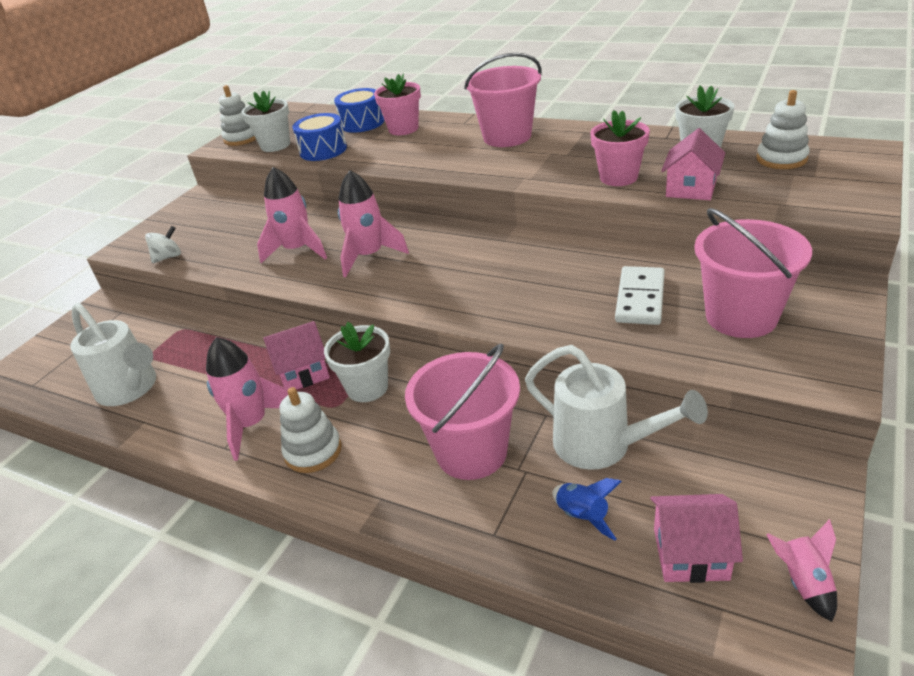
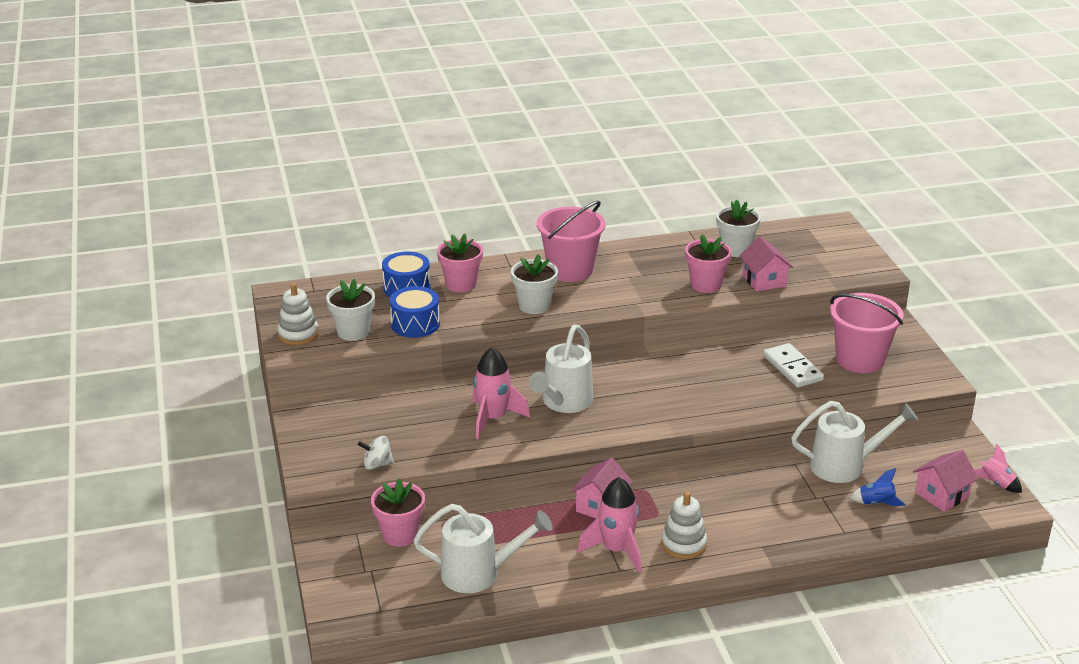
camera: 45 degrees left, 5 degrees down
(140, 327) = (400, 535): none -> pink flower pot
(168, 257) = (377, 464): white spinning top -> white spinning top turned 105 degrees counterclockwise
(367, 388) = (662, 496): white flower pot -> white flower pot (534, 306)
(369, 256) = (564, 403): pink rocket -> white watering can
(471, 452) = (780, 501): pink bucket -> none
(781, 159) = (793, 243): white stacking toy -> none

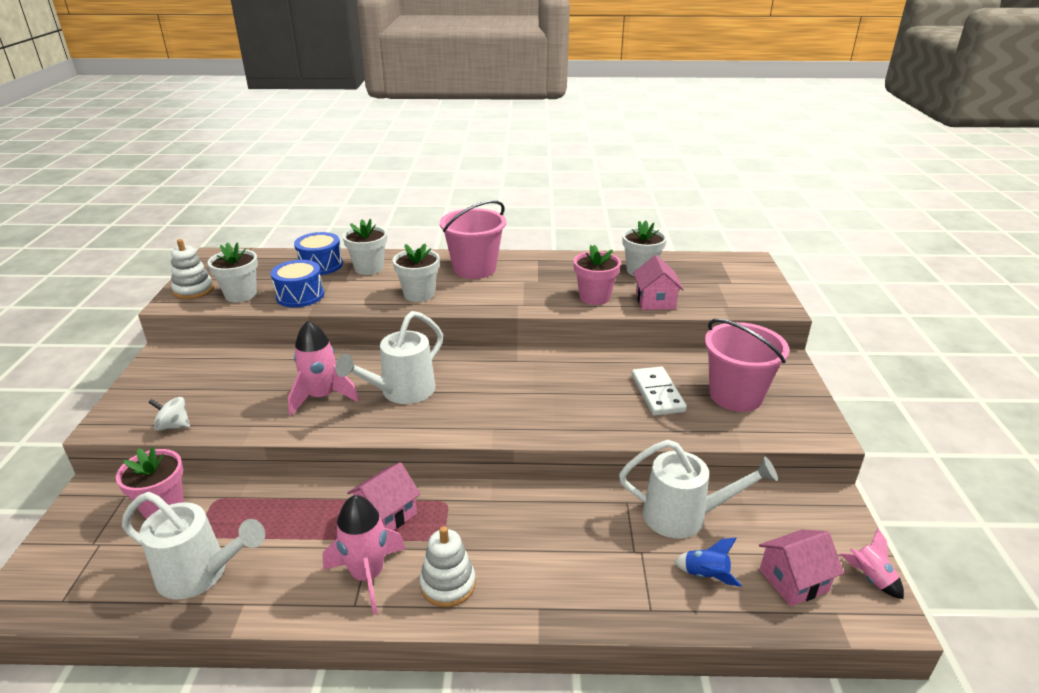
camera: 15 degrees right, 0 degrees up
(461, 284) = (369, 268): pink flower pot -> white flower pot

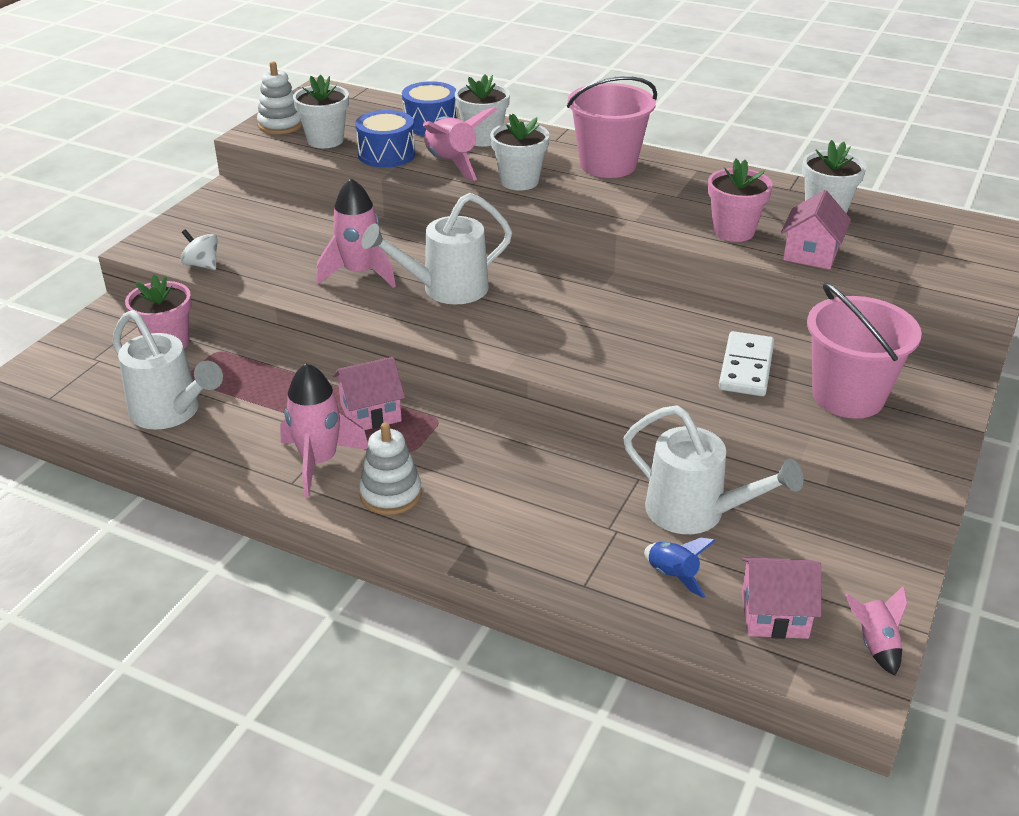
camera: 25 degrees right, 5 degrees up
(357, 292) = (451, 163): none -> pink rocket

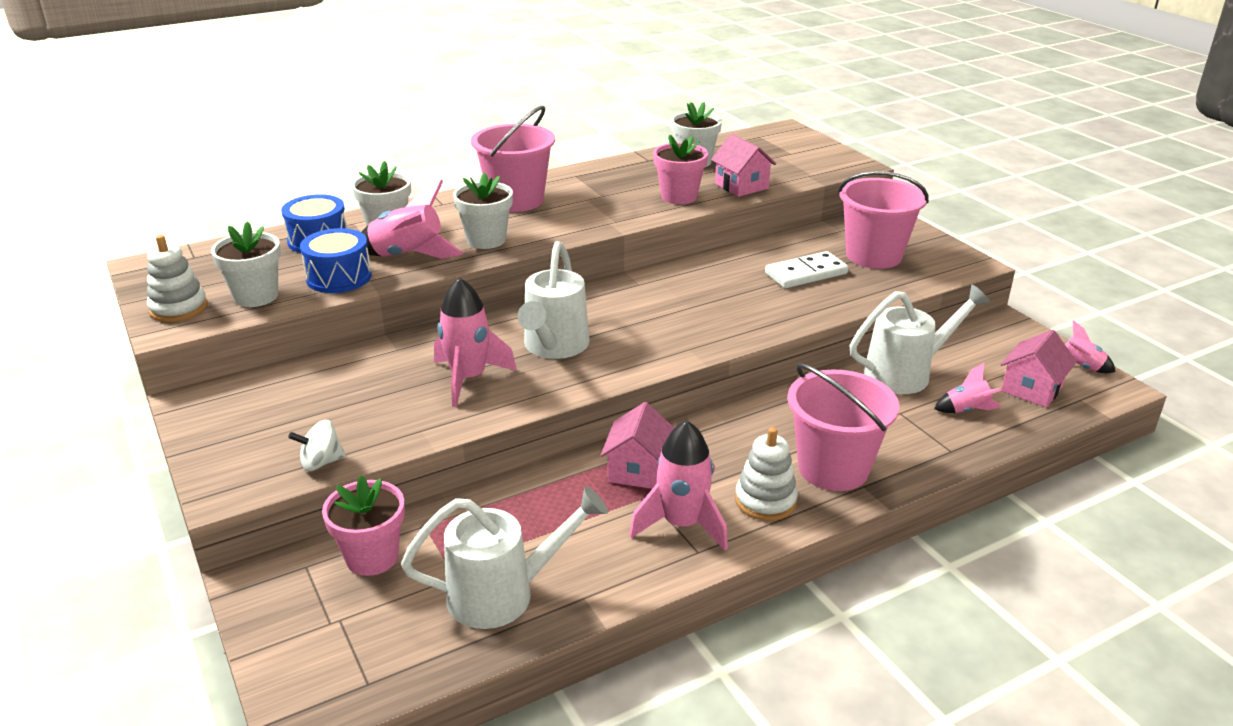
camera: 55 degrees left, 5 degrees down
(476, 517) = (833, 468): none -> pink bucket
(672, 575) = (966, 410): blue rocket -> pink rocket
(746, 367) = (806, 274): white domino -> white domino turned 75 degrees counterclockwise

